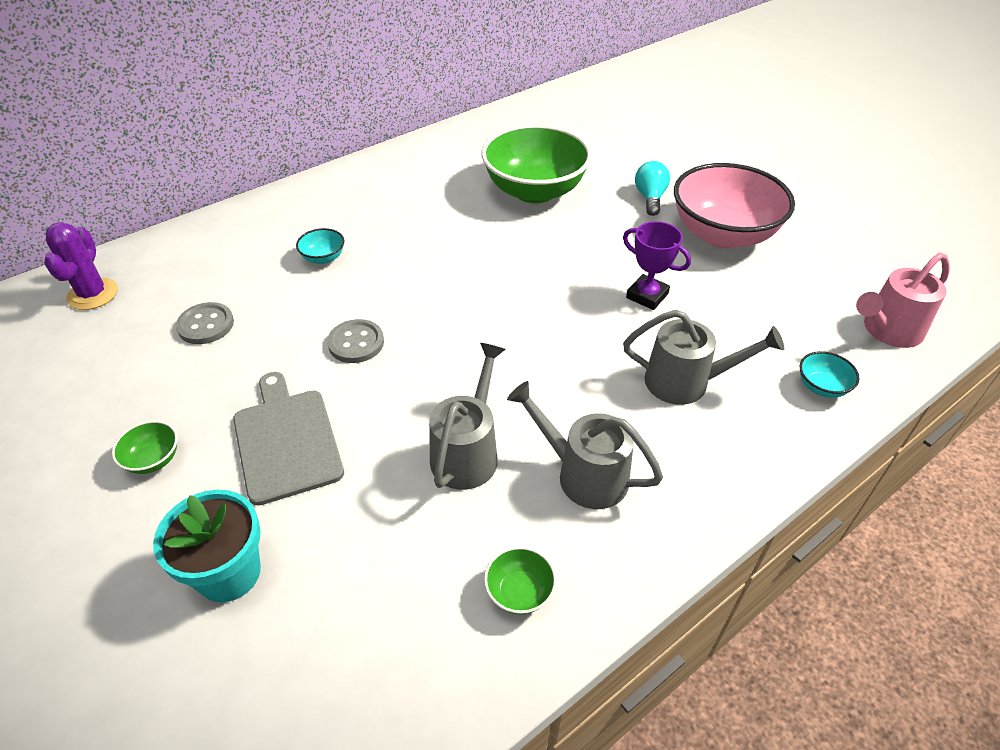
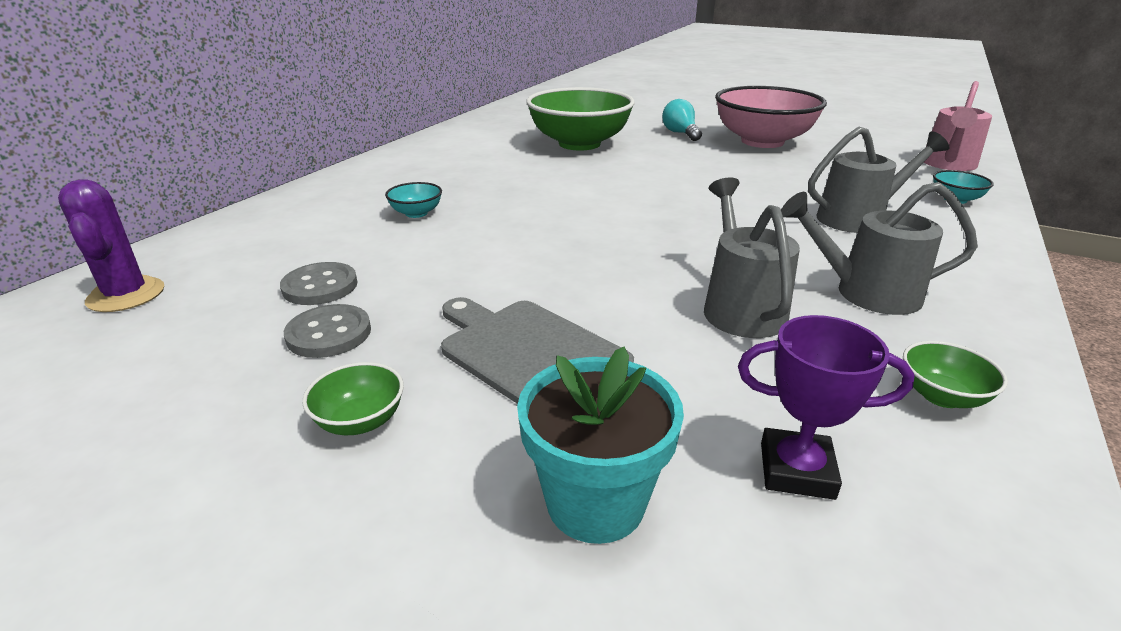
camera: 25 degrees left, 15 degrees down
(356, 343) = (522, 261): grey button -> grey button (329, 334)
(647, 296) = (754, 180): purple trophy -> purple trophy (796, 470)

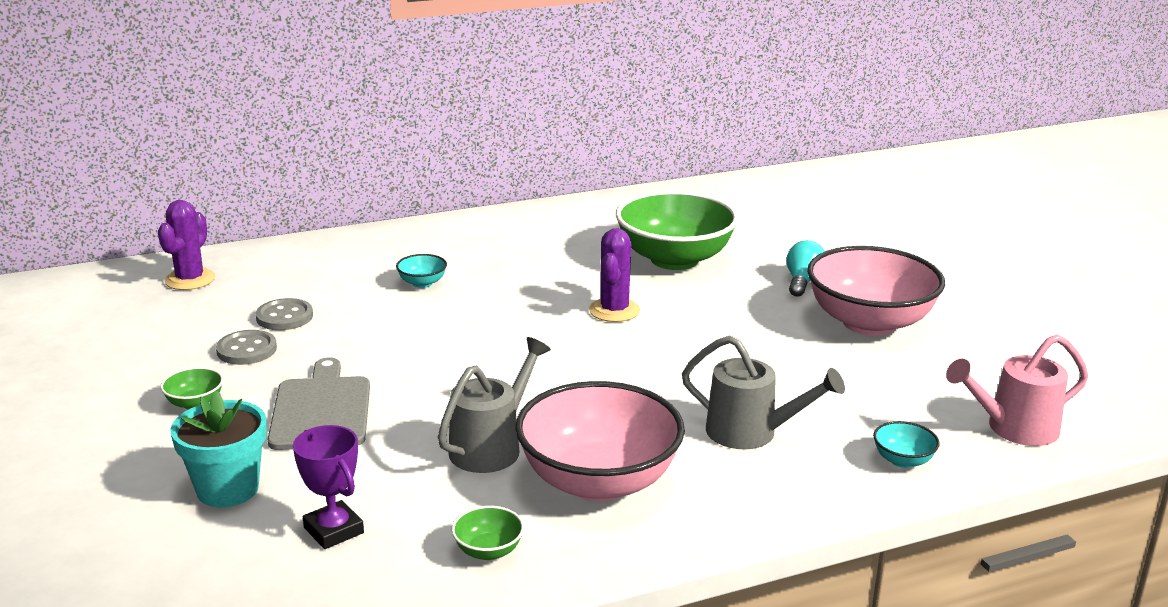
camera: 40 degrees right, 5 degrees down
(608, 182) = (614, 310): none -> purple cactus
(865, 293) = (598, 481): grey watering can -> pink bowl

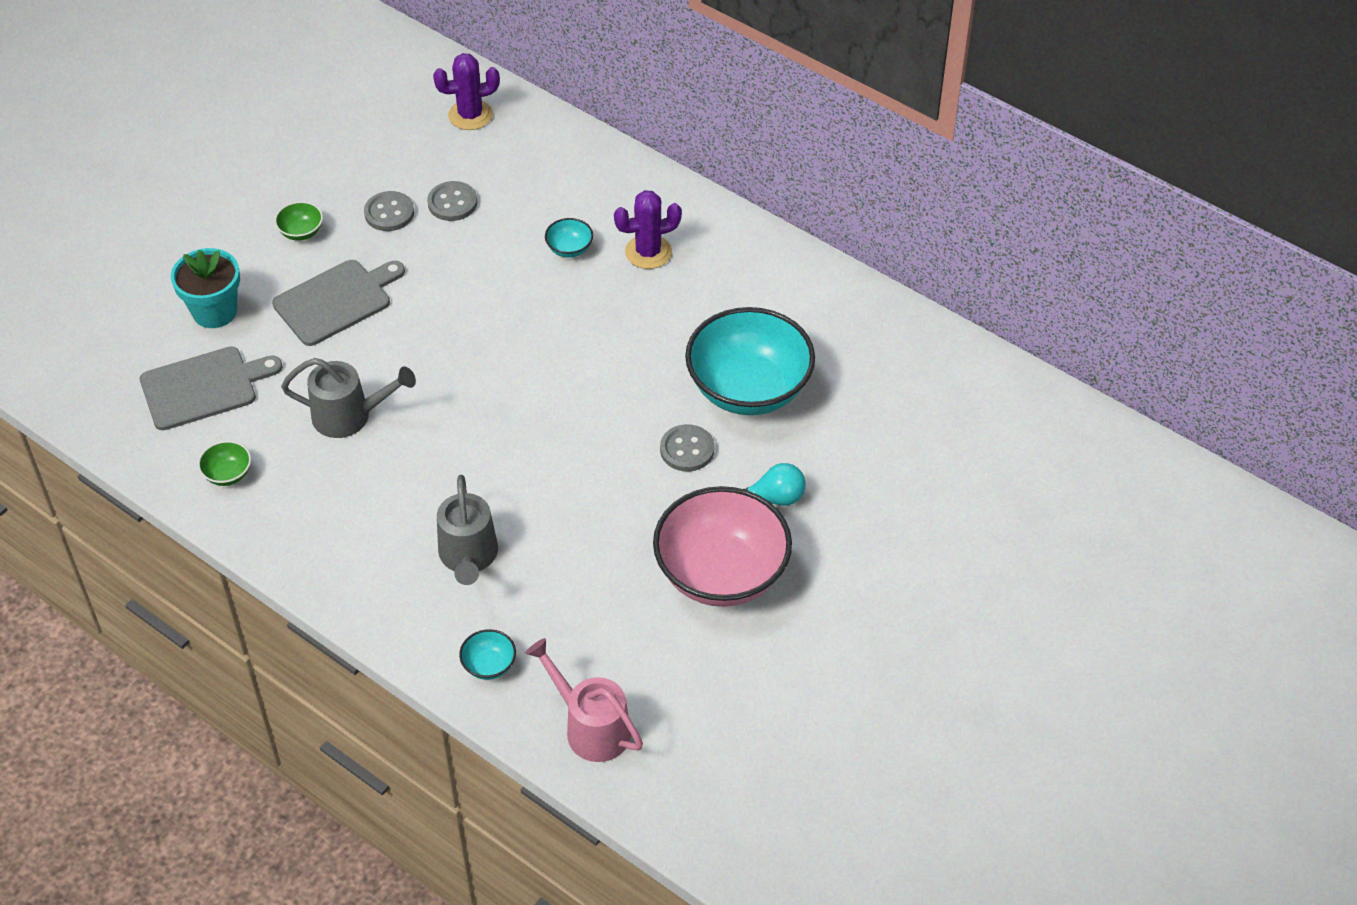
camera: 60 degrees right, 25 degrees up
(333, 530) = (203, 387): purple trophy -> grey cutting board
(598, 481) = (343, 495): pink bowl -> none
(614, 310) = (612, 391): purple cactus -> purple cactus (648, 252)
(674, 259) = (748, 389): green bowl -> turquoise bowl
(715, 299) = (687, 449): none -> grey button

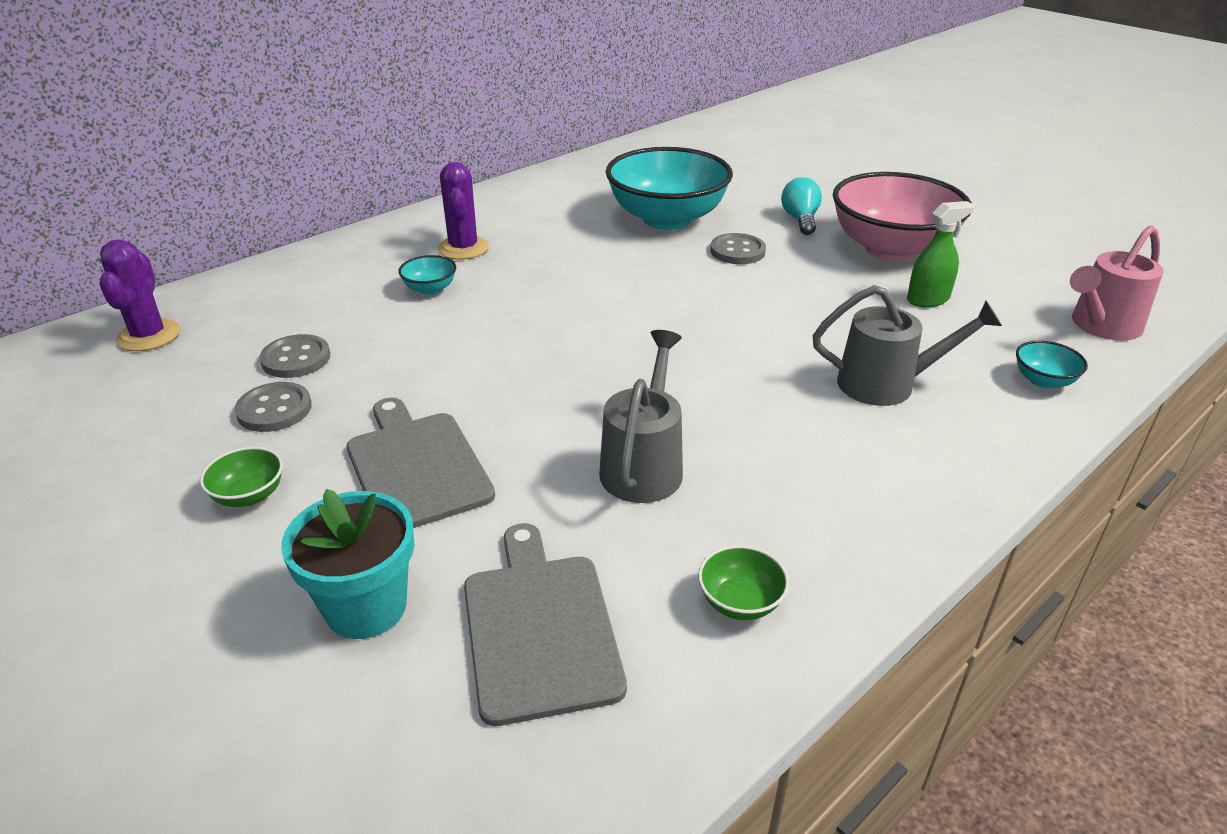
camera: 80 degrees left, 15 degrees down
(618, 596) = (928, 299): none -> green spray bottle

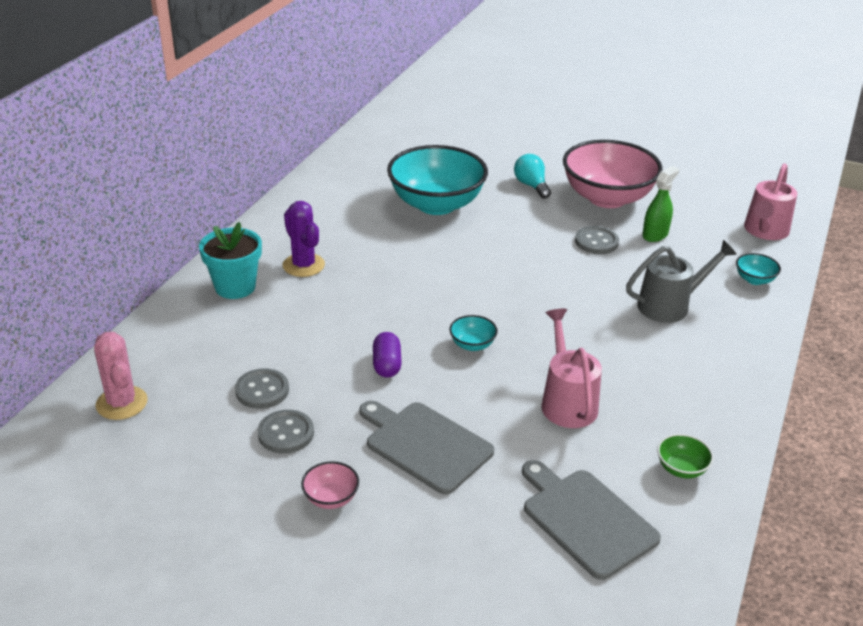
camera: 25 degrees left, 0 degrees up
(149, 336) = (122, 403): purple cactus -> pink cactus
(249, 495) = (331, 498): green bowl -> pink bowl
(366, 607) = (476, 542): turquoise flower pot -> turquoise flower pot (235, 287)
(430, 289) = (310, 307): turquoise bowl -> turquoise bowl (472, 345)
(457, 366) = (387, 365): none -> purple capsule
(644, 464) = (566, 401): grey watering can -> pink watering can
(737, 251) = (507, 223): grey button -> grey button (596, 242)

